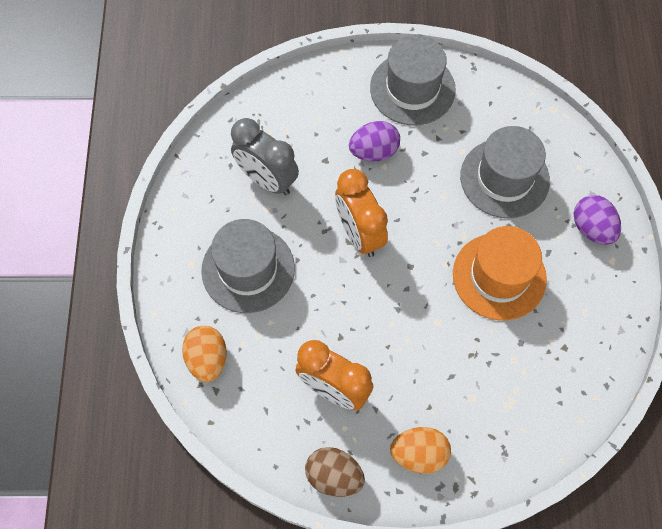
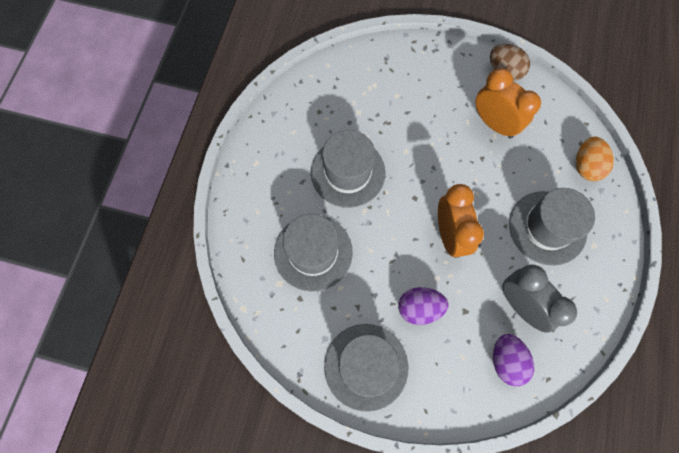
camera: 165 degrees left, 5 degrees up
(419, 454) = (444, 71): orange egg -> none
(499, 276) = (348, 172): orange hat -> grey hat
(592, 228) = (260, 191): purple egg -> purple egg (506, 361)

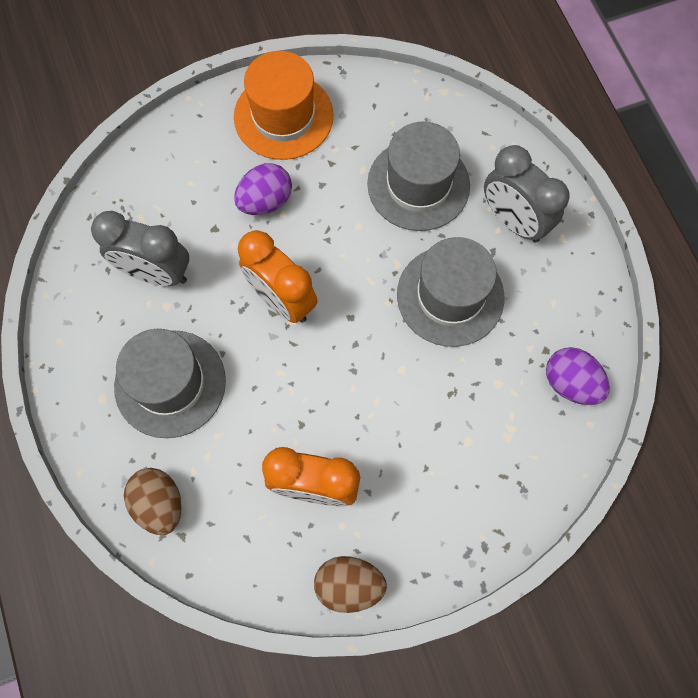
camera: 145 degrees right, 0 degrees up
(275, 191) = (513, 221): none -> grey clock
(366, 366) = (283, 116): grey hat -> orange hat
(506, 361) = (143, 207): purple egg -> purple egg (570, 383)
(586, 166) = (159, 504): orange egg -> brown egg

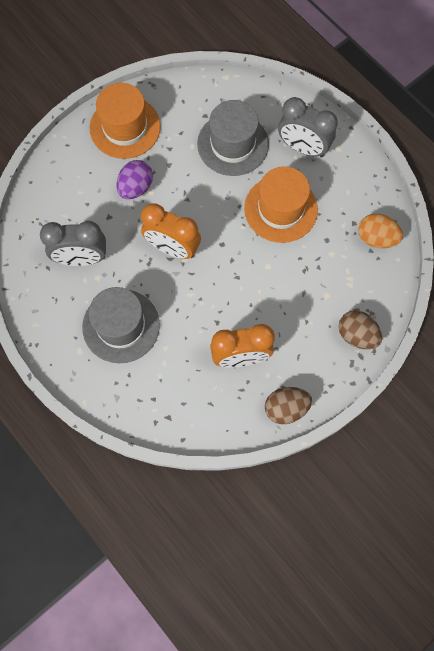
camera: 20 degrees left, 0 degrees up
(159, 504) = (145, 403): brown egg -> brown egg (357, 335)
(450, 296) = (281, 209): grey hat -> orange hat
(570, 383) = (376, 238): purple egg -> orange egg

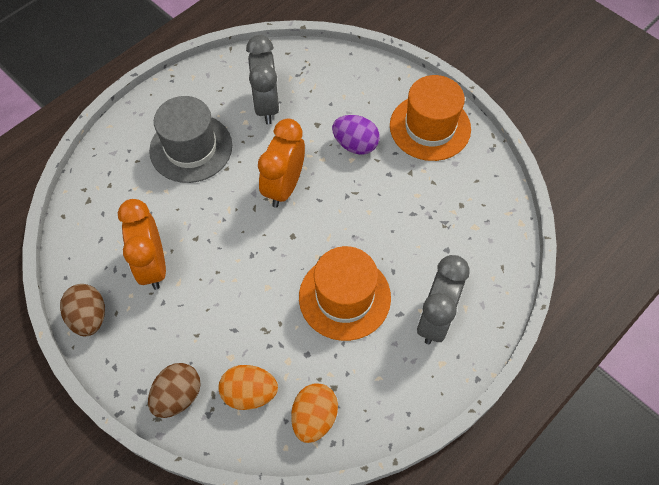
camera: 85 degrees right, 10 degrees down
(232, 144) = (427, 237): grey hat -> none
(356, 282) = (249, 393): none -> orange egg

